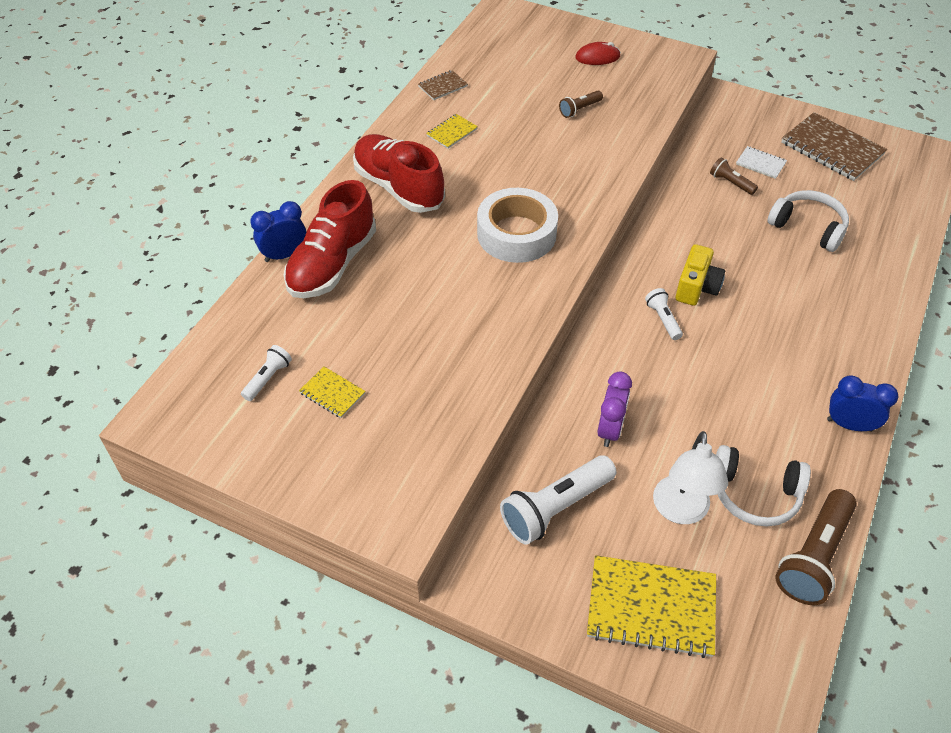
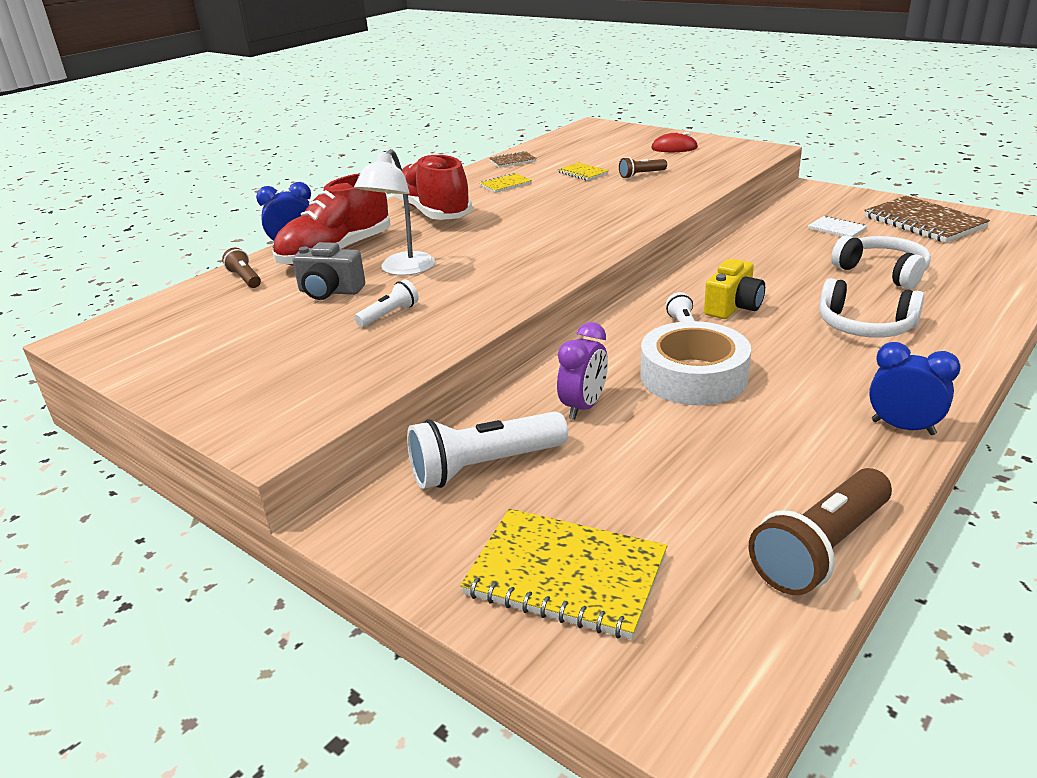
camera: 15 degrees right, 20 degrees down
(268, 378) = (215, 320): white flashlight -> white flashlight (389, 314)
(332, 393) = (272, 334): yellow notebook -> yellow notebook (582, 173)
(356, 326) = (330, 292): none -> grey camera
(516, 234) = (535, 242): white tape -> white tape (693, 376)
(681, 511) = (644, 485): white lamp -> white lamp (402, 270)
(730, 183) = (798, 240): brown flashlight -> brown flashlight (245, 278)
(755, 494) = (752, 479): white headphones -> white headphones (864, 326)

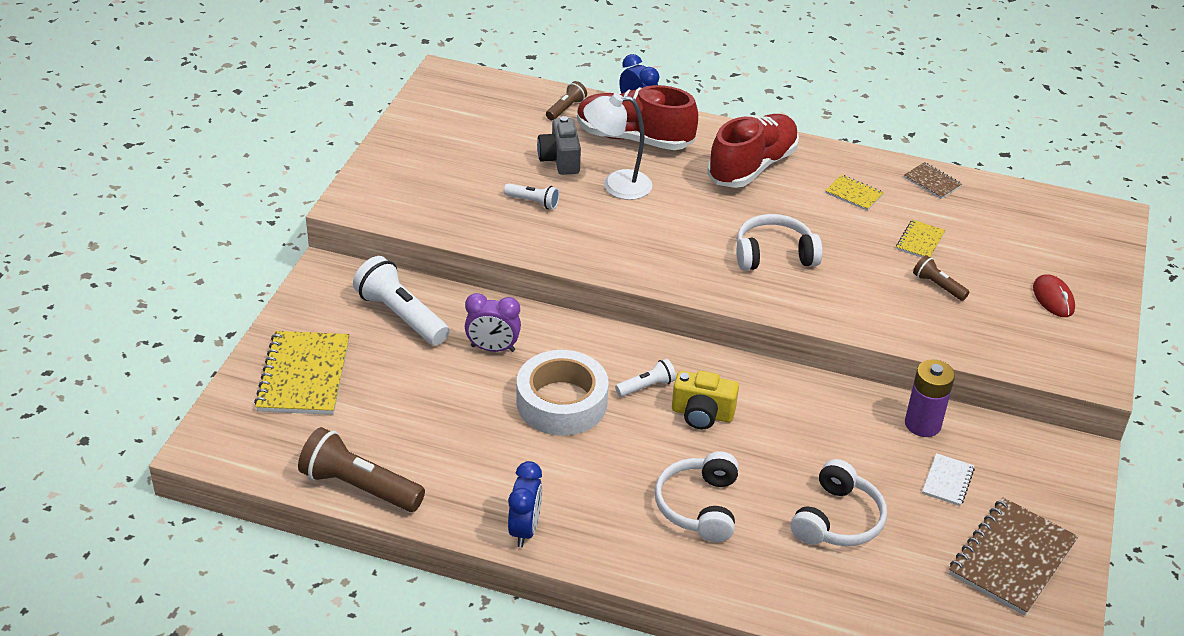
camera: 65 degrees right, 10 degrees up
(564, 220) = (774, 254): none -> white headphones
(768, 227) = (922, 424): none -> purple battery

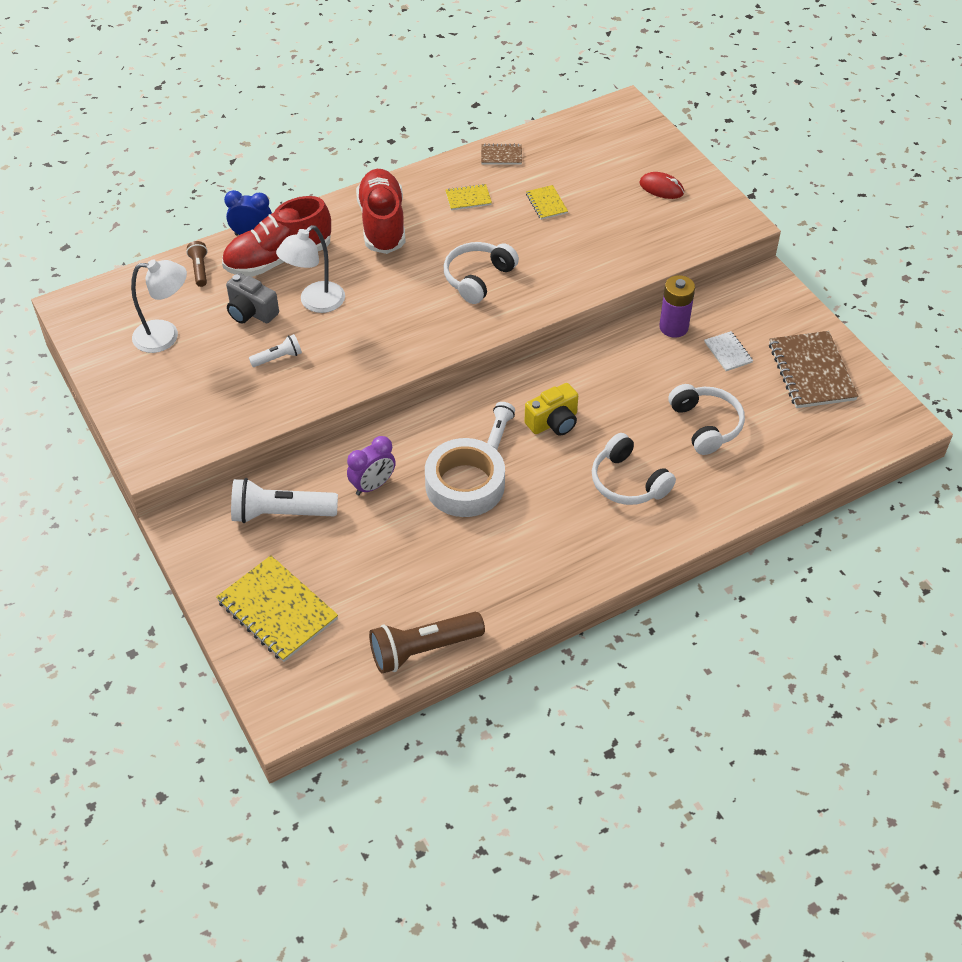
camera: 45 degrees left, 10 degrees up
(477, 135) = (165, 336): none -> white lamp
(525, 529) = (556, 584): blue clock -> none
(938, 286) = (593, 227): brown flashlight -> none

